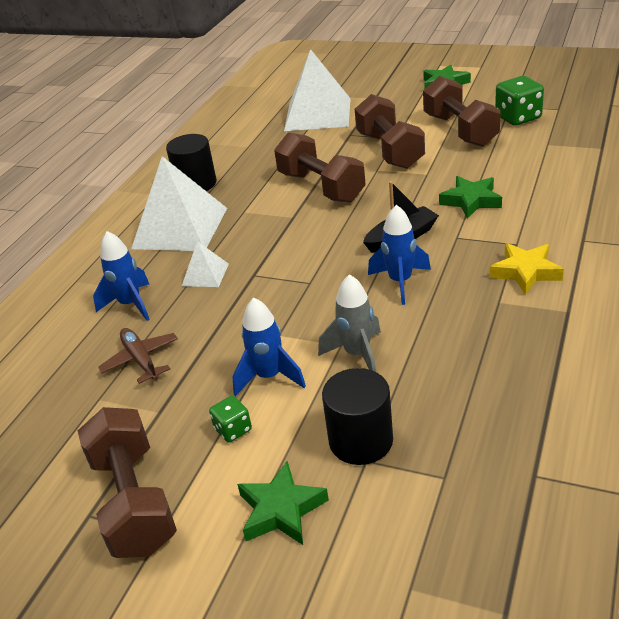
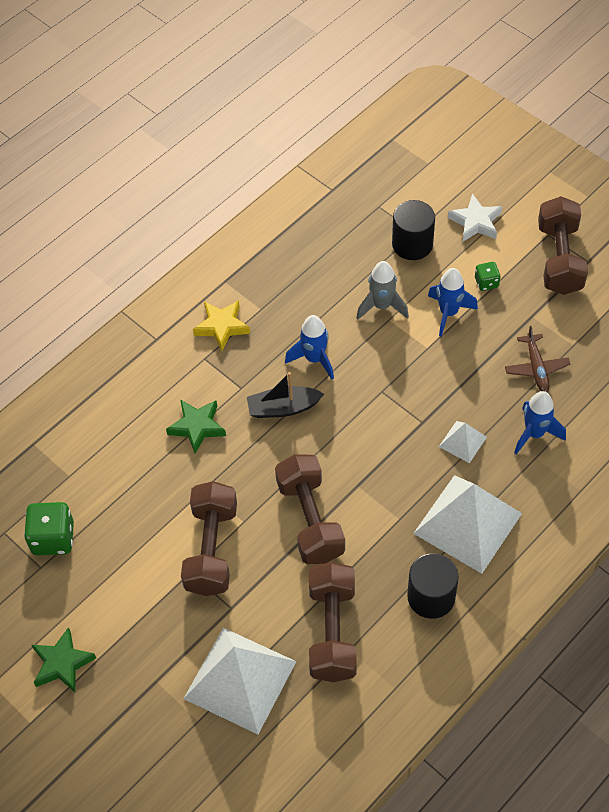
camera: 160 degrees left, 20 degrees up
(281, 510) = (475, 222): green star -> white star
(460, 130) = (122, 547): brown dumbbell -> brown dumbbell (332, 631)

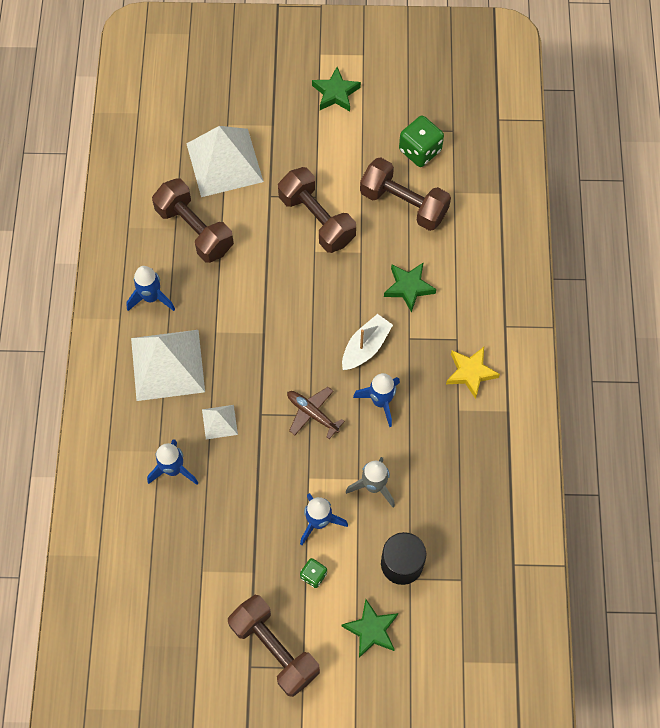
camera: 135 degrees right, 10 degrees up
(283, 408) = (365, 347): black boat -> white boat
(310, 520) = (273, 285): brown dumbbell -> brown dumbbell (403, 204)
(431, 597) = (151, 297): black cylinder -> blue rocket
(475, 222) = (371, 630): white star -> green star
(536, 368) = (214, 527): brown plane -> brown plane (312, 413)

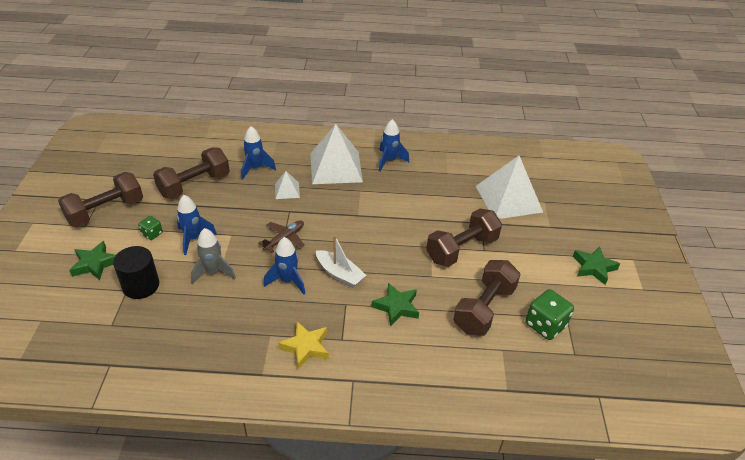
camera: 90 degrees right, 25 degrees down
(194, 230) = (446, 182): brown dumbbell -> brown dumbbell (194, 185)

